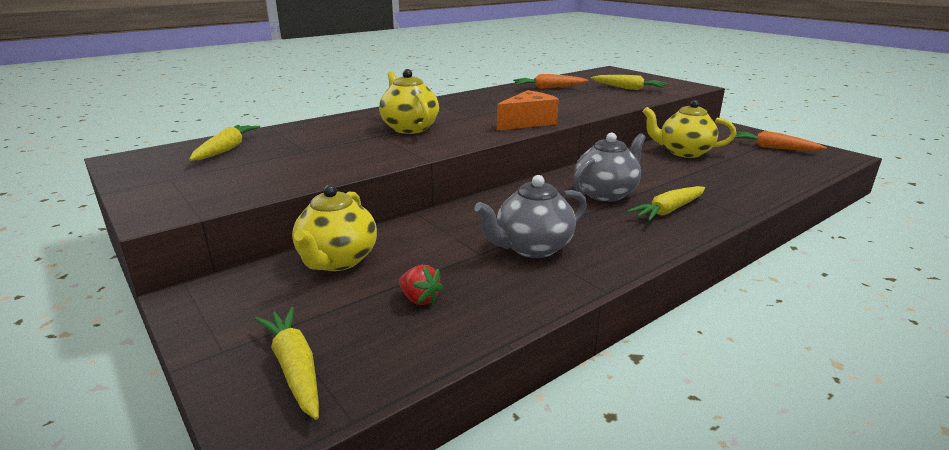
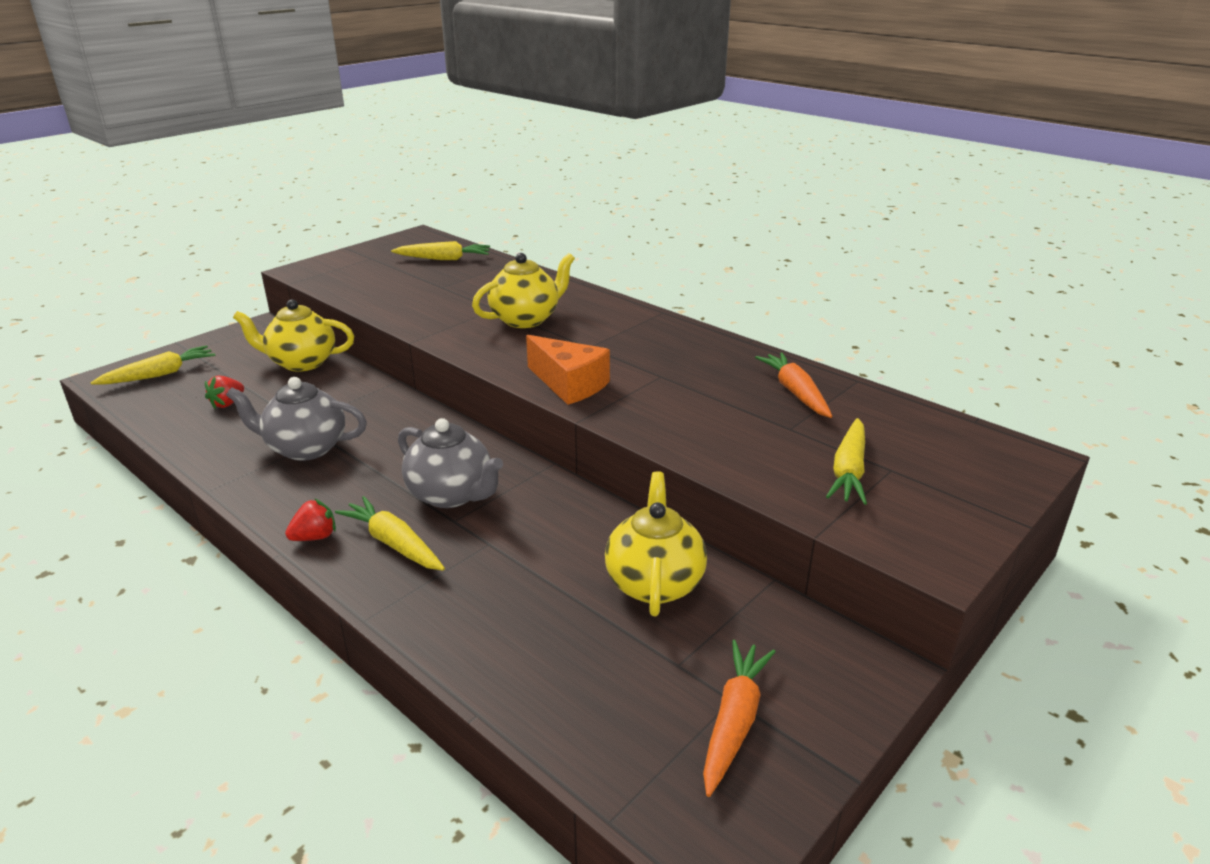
camera: 80 degrees right, 5 degrees up
(532, 248) = (305, 448): grey teapot -> grey teapot turned 45 degrees counterclockwise
(668, 237) = (315, 537): none -> red strawberry

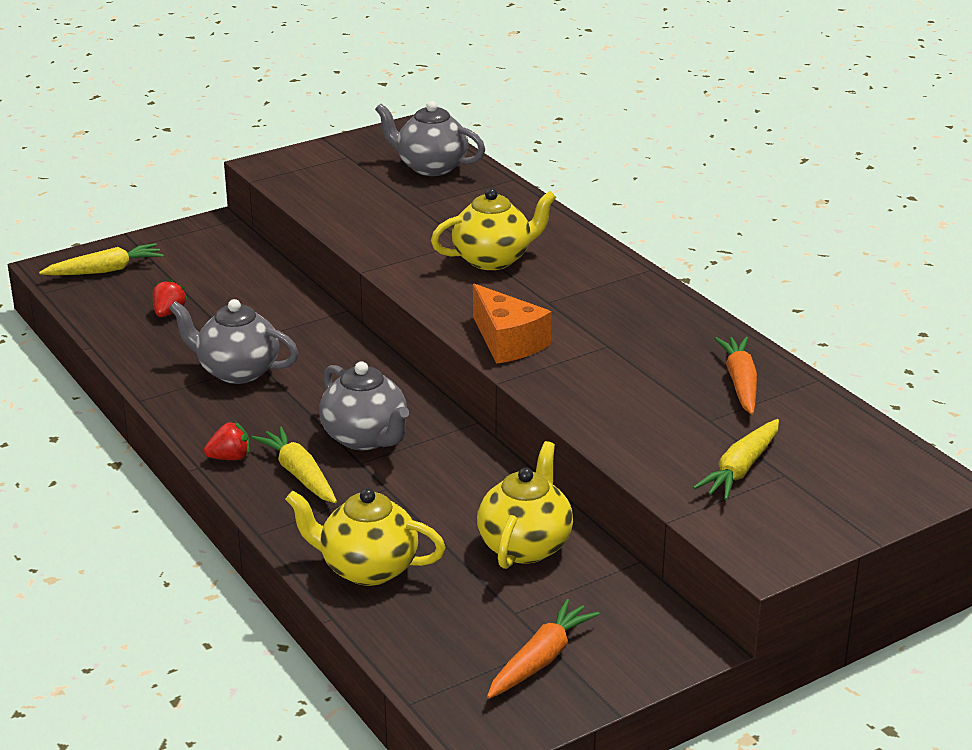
camera: 15 degrees right, 0 degrees up
(227, 403) = (169, 313): red strawberry -> red strawberry turned 150 degrees clockwise
(301, 362) = (250, 275): yellow teapot -> yellow teapot (367, 568)
(444, 259) = (430, 167): yellow carrot -> grey teapot

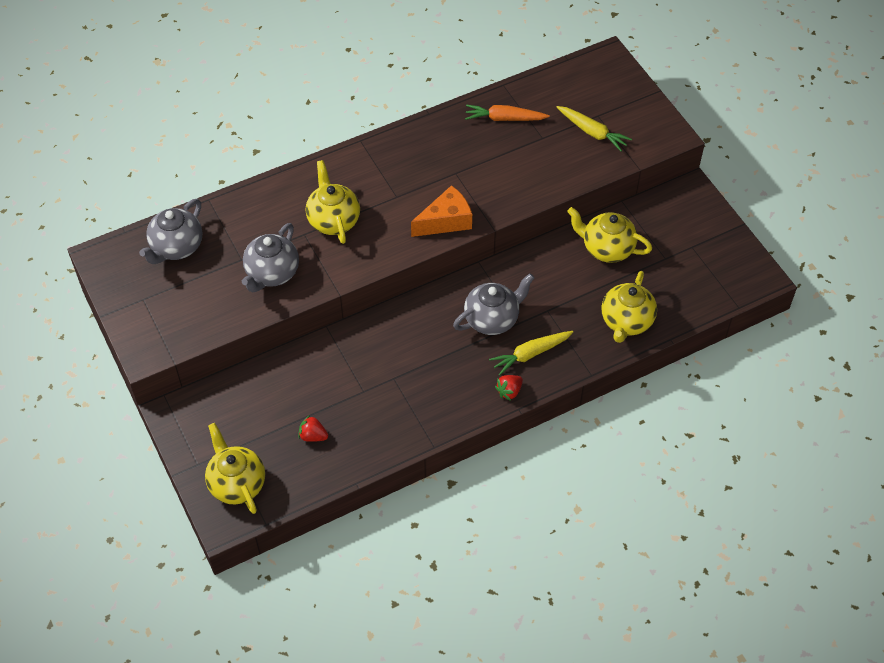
camera: 85 degrees left, 25 degrees up
(105, 270) = (237, 483): yellow carrot -> yellow teapot
(230, 458) = (509, 391): red strawberry -> red strawberry turned 120 degrees counterclockwise
(237, 371) = (402, 390): grey teapot -> grey teapot (272, 273)
(540, 659) = (703, 250): orange carrot -> none

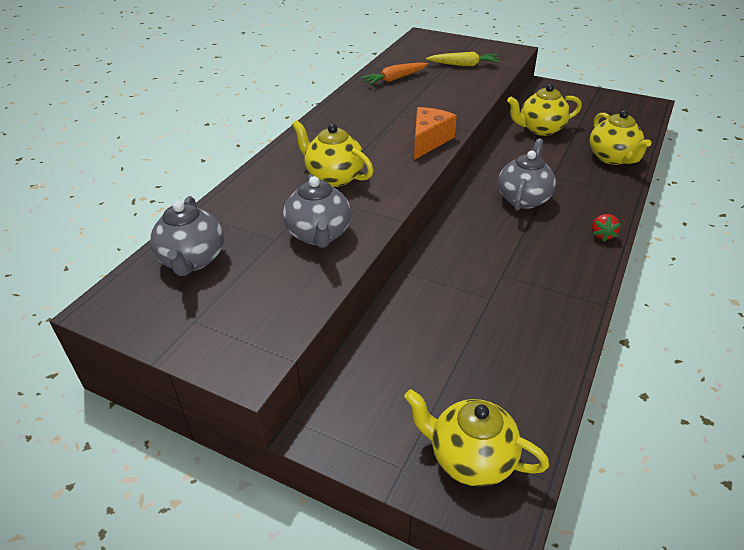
camera: 35 degrees left, 15 degrees down
(313, 436) = (492, 361): red strawberry -> none
(530, 354) = (581, 205): yellow carrot -> none

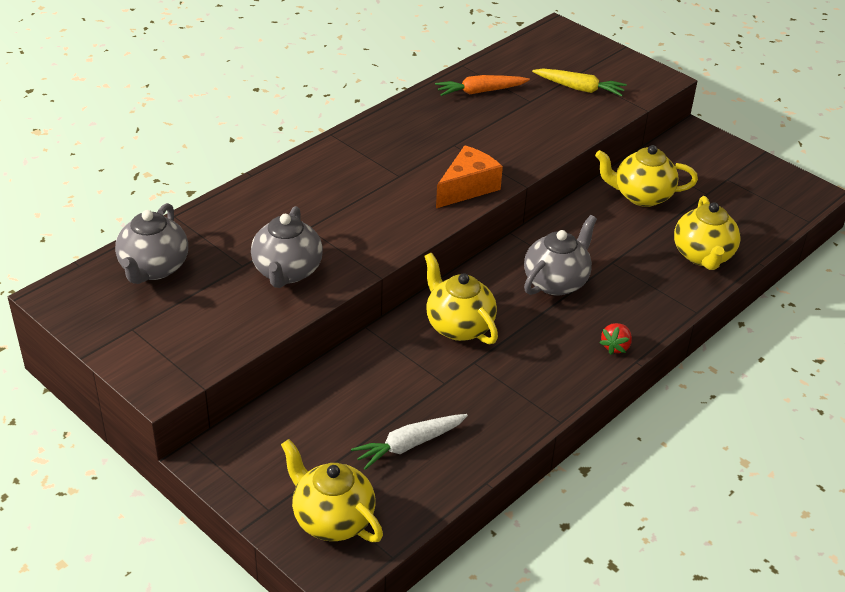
camera: 15 degrees right, 0 degrees up
(334, 177) = (337, 209): yellow teapot -> yellow teapot (458, 326)
(495, 362) = (409, 445): none -> white carrot

